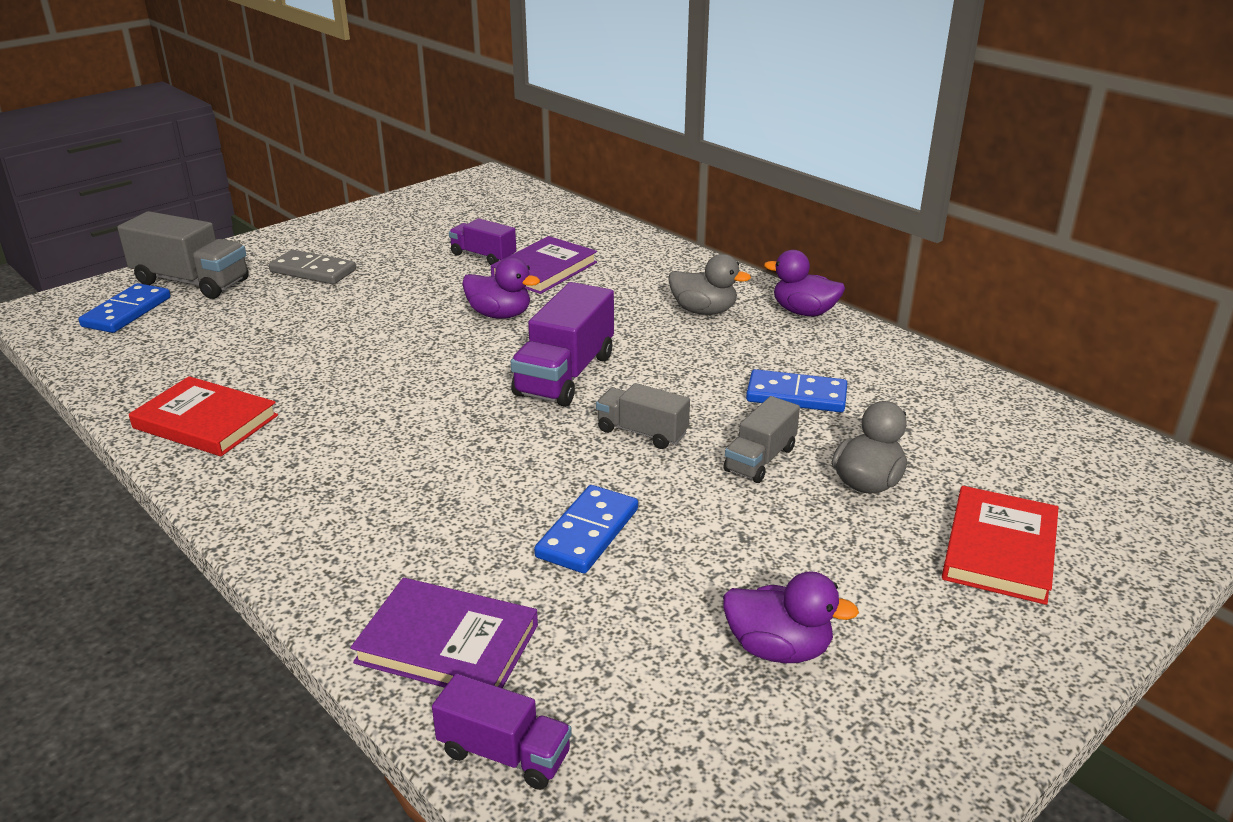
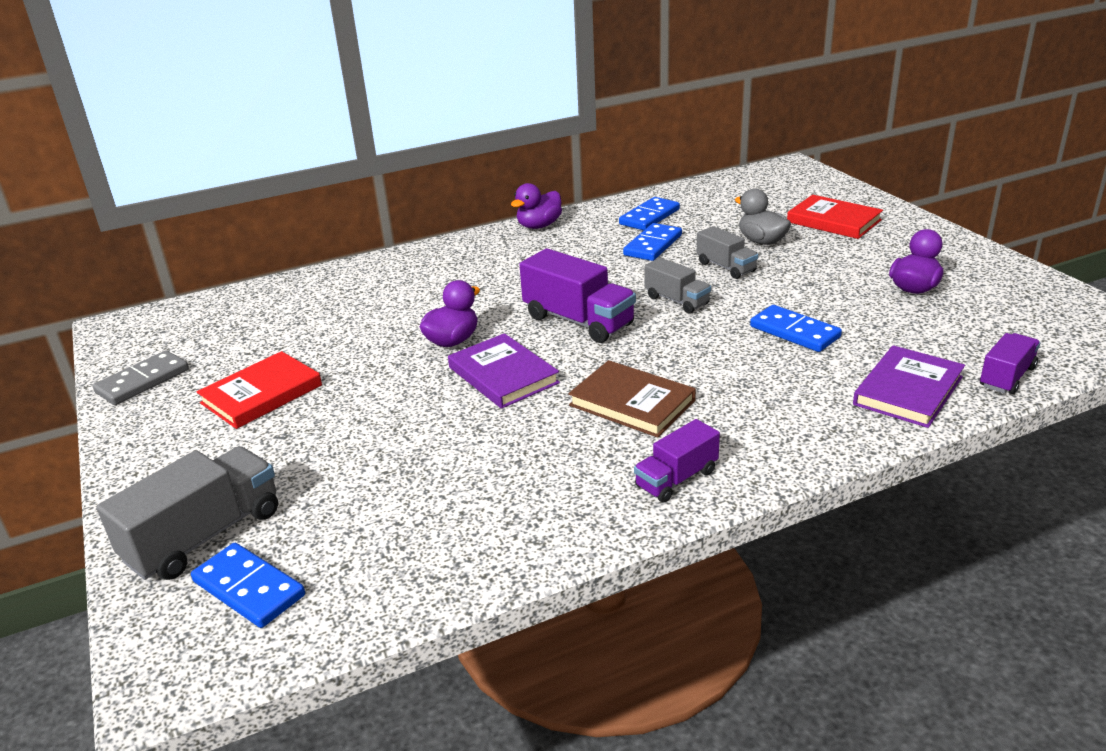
camera: 70 degrees left, 0 degrees up
(205, 422) = (564, 509): red book -> red book (261, 394)
(313, 271) = (259, 443): grey domino -> grey domino (142, 381)
(392, 432) = (632, 403): none -> brown book
(483, 256) = (320, 341): purple truck -> purple truck (676, 479)
(544, 270) = (379, 313): purple book -> purple book (503, 375)
(642, 432) = (677, 300): grey truck -> grey truck turned 90 degrees counterclockwise
(704, 311) = (511, 258): grey duck -> none
(888, 381) = (649, 217): none -> blue domino

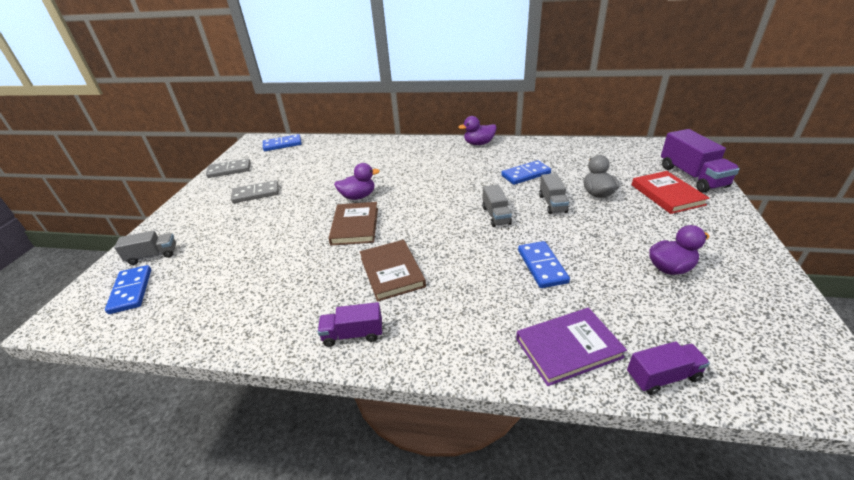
camera: 35 degrees right, 5 degrees up
(204, 536) = (153, 255): grey truck -> grey truck, size x0.60
(261, 394) = (256, 194): red book -> grey domino
(503, 375) = (355, 226): purple book -> brown book
(578, 321) = (428, 208): purple truck -> purple truck (692, 176)
(649, 217) = (546, 155): blue domino -> blue domino (282, 144)

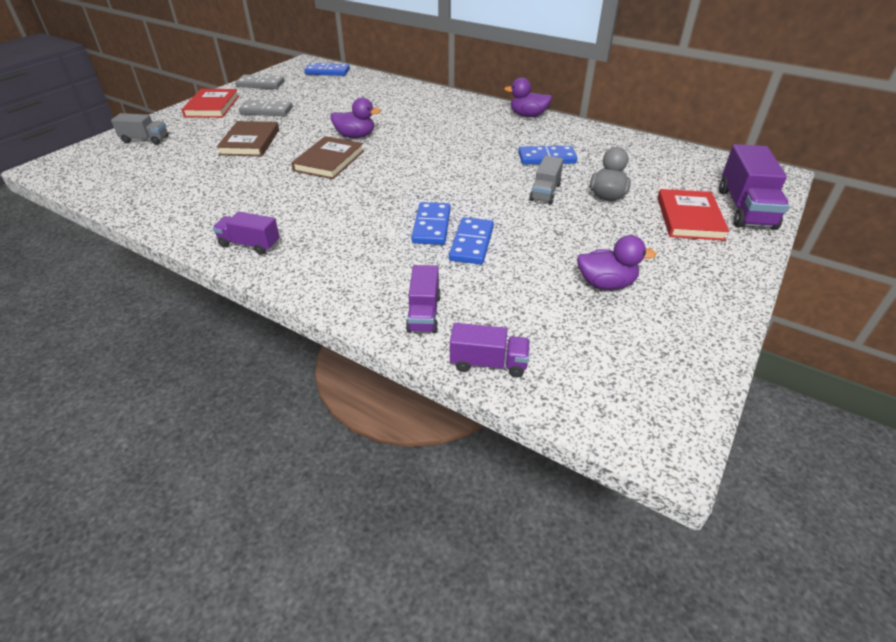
camera: 20 degrees right, 5 degrees up
(131, 291) = (110, 162): blue domino -> blue domino (431, 226)
(198, 203) = (212, 106): none -> red book
(392, 272) = (326, 207): brown book -> brown book (250, 142)
(496, 215) = (473, 188): grey truck -> none
(568, 348) = (424, 313): purple book -> purple truck

